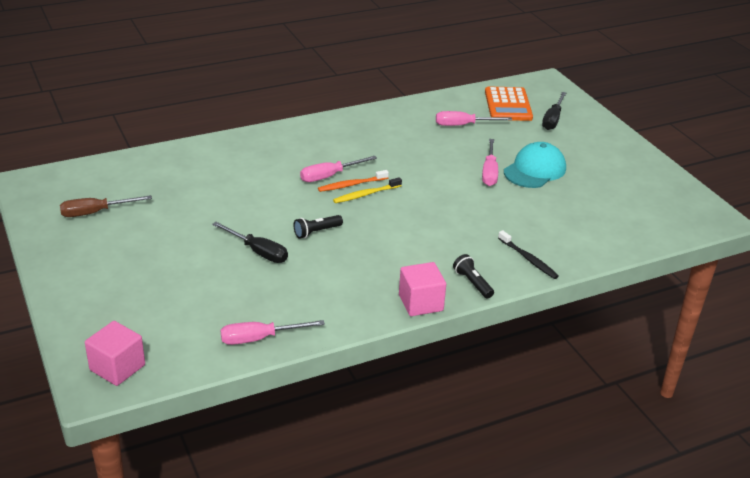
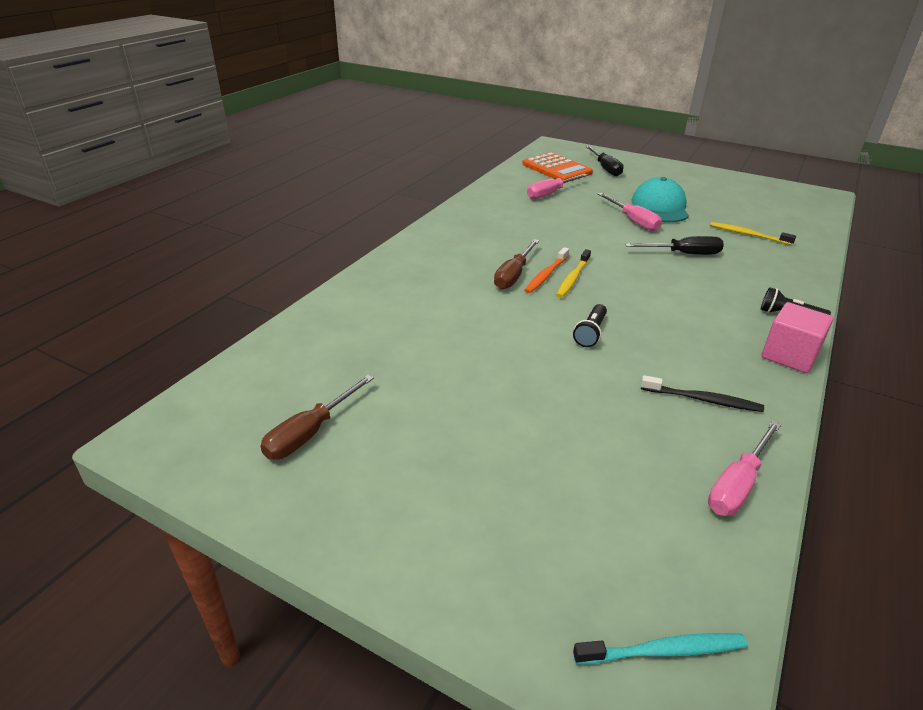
camera: 35 degrees left, 0 degrees up
(117, 367) = (663, 651): pink cube -> turquoise toothbrush
(258, 252) = (571, 382): black screwdriver -> black screwdriver (684, 254)
(329, 176) = (513, 275): pink screwdriver -> brown screwdriver
(528, 259) = (784, 276): black toothbrush -> black toothbrush (703, 400)
(565, 220) = (748, 234): none -> yellow toothbrush

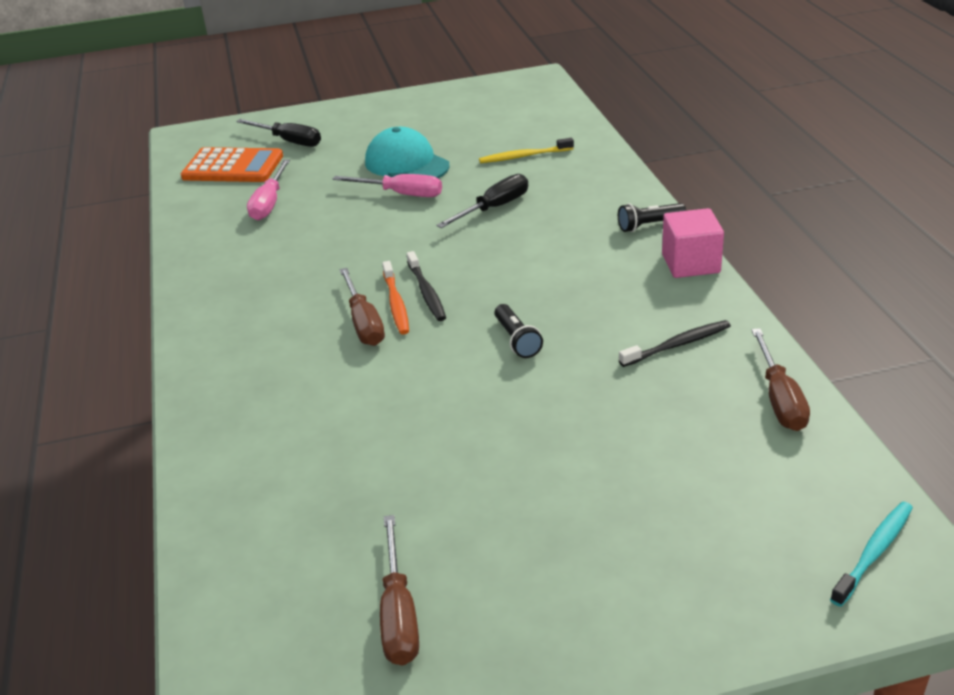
camera: 40 degrees left, 0 degrees up
(573, 278) = (426, 292): yellow toothbrush -> black toothbrush
(738, 485) = (779, 399): pink screwdriver -> brown screwdriver

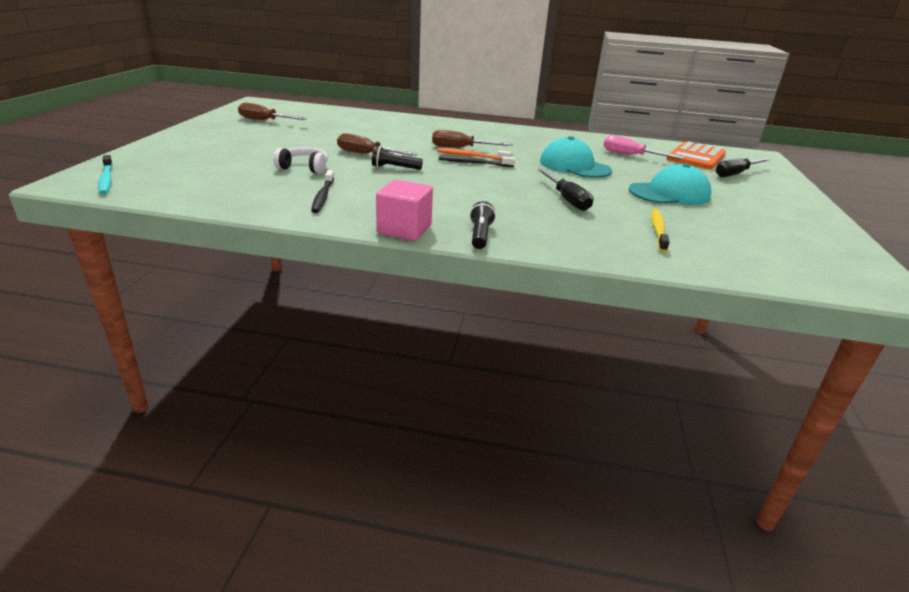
camera: 110 degrees right, 5 degrees down
(361, 227) = (574, 166): none -> turquoise cap
(401, 194) = (616, 183): pink screwdriver -> none
(606, 409) = (304, 168): none -> white headphones
(779, 399) = (229, 201): brown screwdriver -> brown screwdriver (367, 154)

